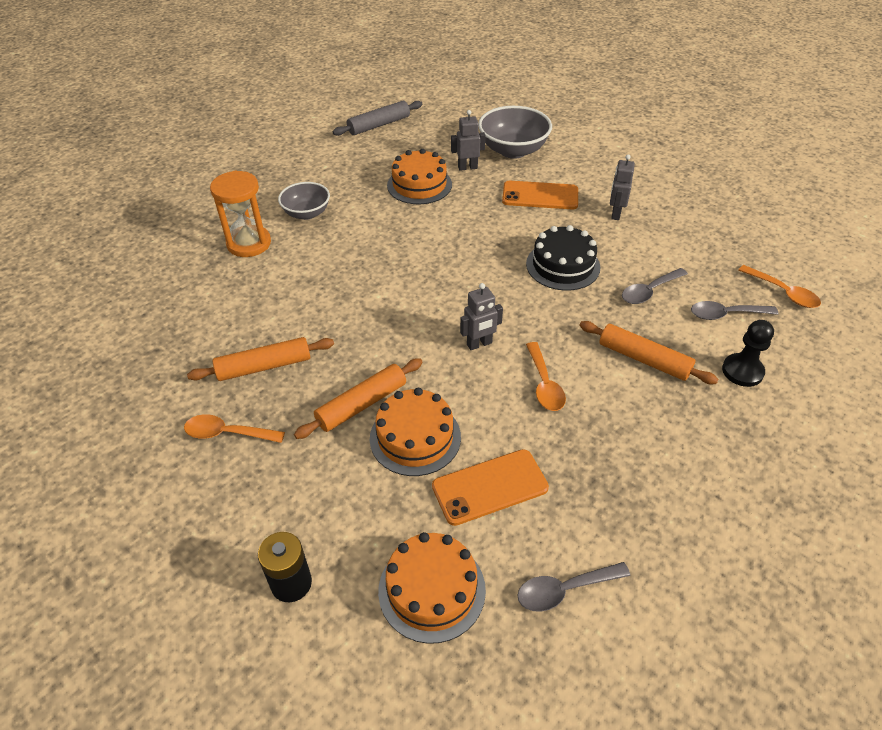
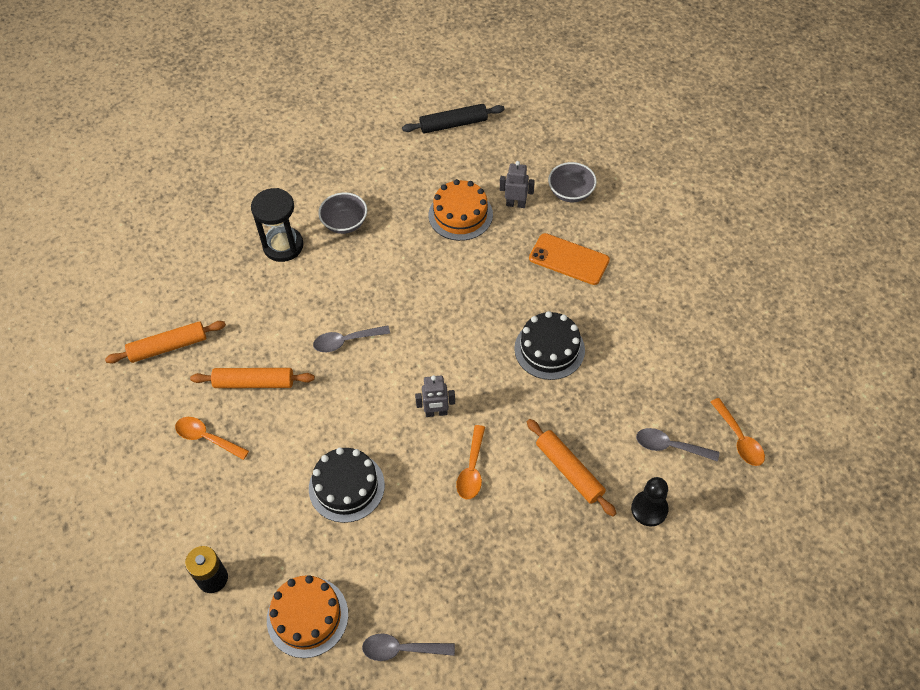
camera: 20 degrees right, 10 degrees up
(249, 243) = (283, 246): orange hourglass -> black hourglass
(362, 405) = (317, 443): orange rolling pin -> orange rolling pin (168, 347)
(379, 125) = (453, 124): grey rolling pin -> black rolling pin
(415, 437) = (346, 486): orange cake -> black cake
(490, 487) = (385, 549): orange phone -> none
(513, 150) = (571, 192): grey bowl -> grey bowl, size x0.64
(615, 214) = (631, 301): grey robot -> none
(649, 291) = (613, 401): grey spoon -> grey spoon (346, 341)

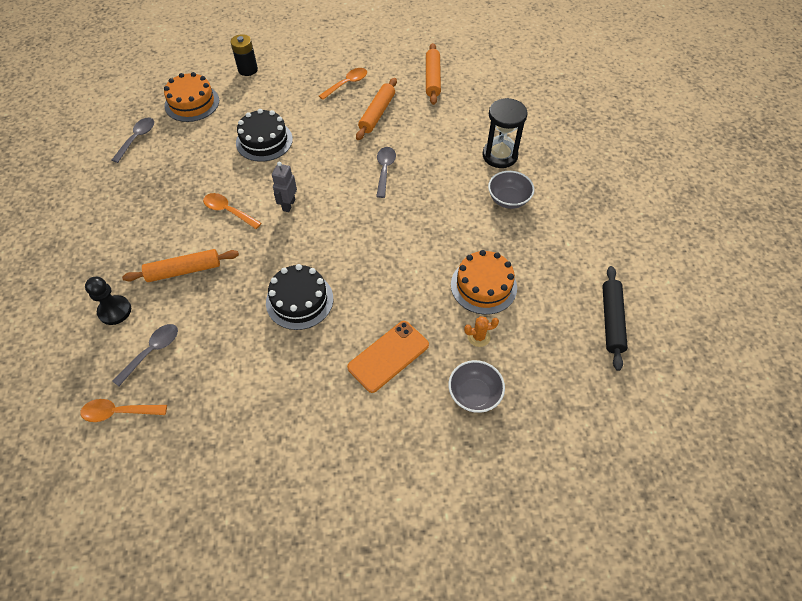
camera: 110 degrees right, 0 degrees up
(516, 204) = (478, 337): grey robot -> orange cactus

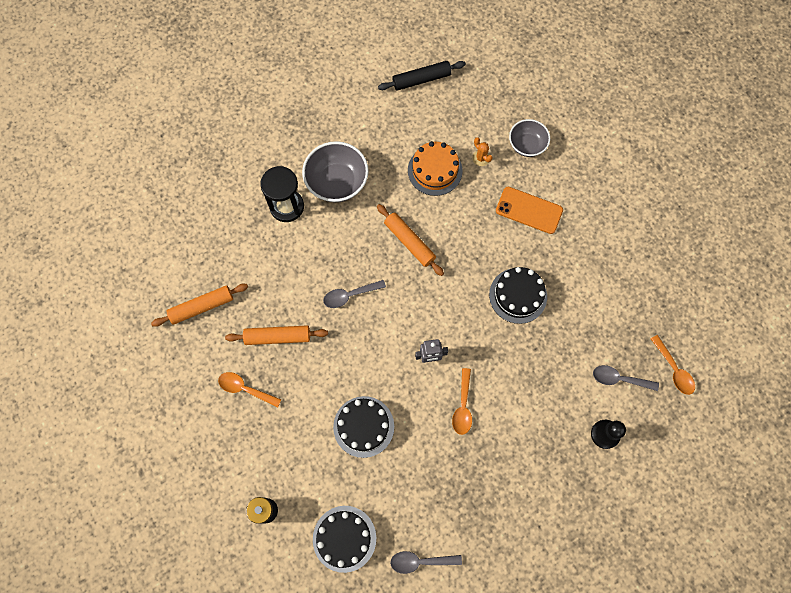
camera: 115 degrees left, 15 degrees up
(184, 270) = (540, 404): orange rolling pin -> orange rolling pin (409, 242)
(192, 103) = (344, 538): orange cake -> black cake
(508, 199) = (337, 182): grey bowl -> grey bowl, size x1.56

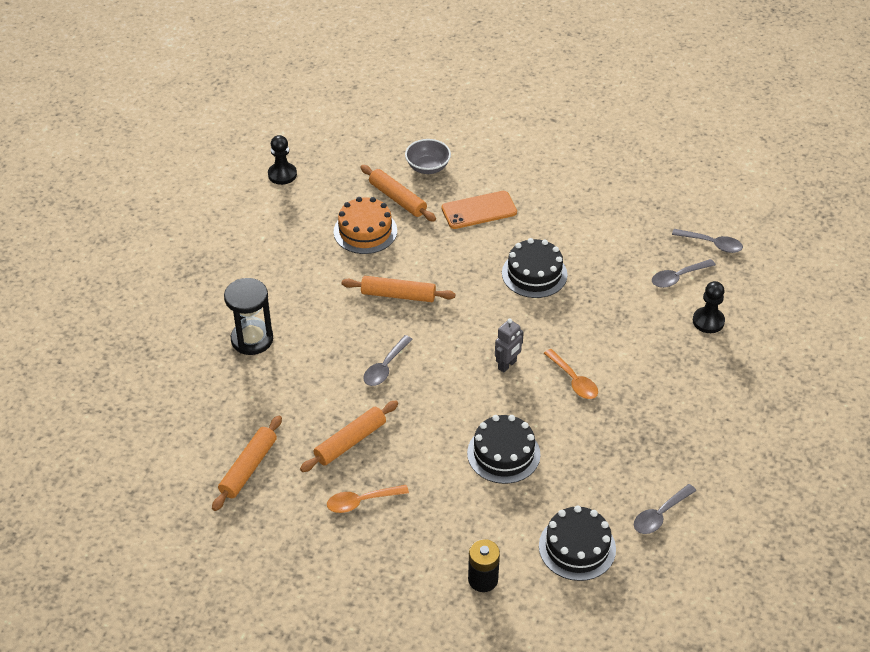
camera: 40 degrees left, 25 degrees down
(337, 182) = (282, 293): grey bowl -> none
(421, 80) = (282, 174): black rolling pin -> black pawn
(481, 158) = (397, 199): orange cactus -> orange rolling pin
(673, 369) = (712, 244): orange spoon -> grey spoon

